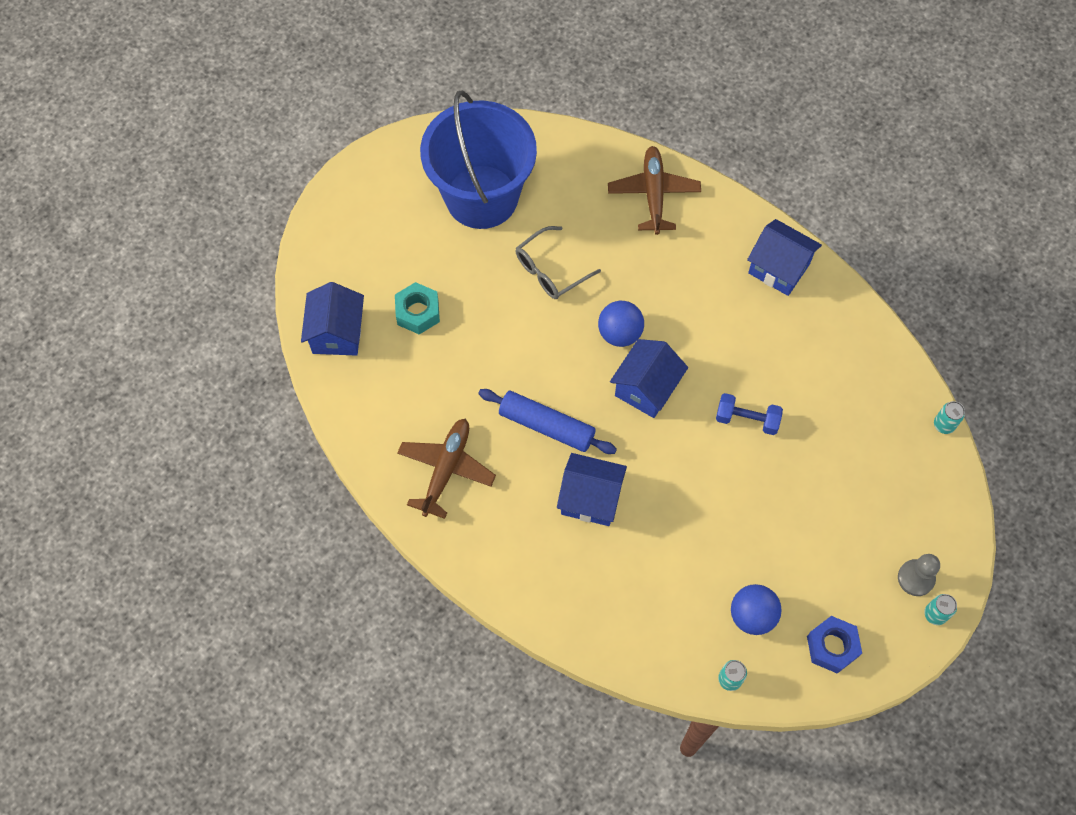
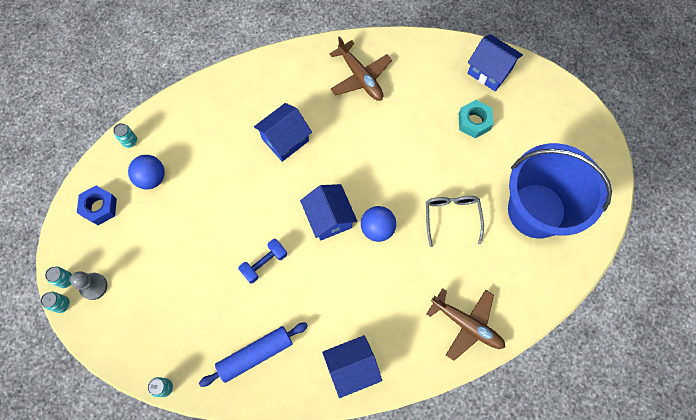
camera: 125 degrees right, 5 degrees up
(546, 426) = (347, 145): blue rolling pin -> blue rolling pin (255, 355)
(961, 596) = (62, 304): none -> turquoise can

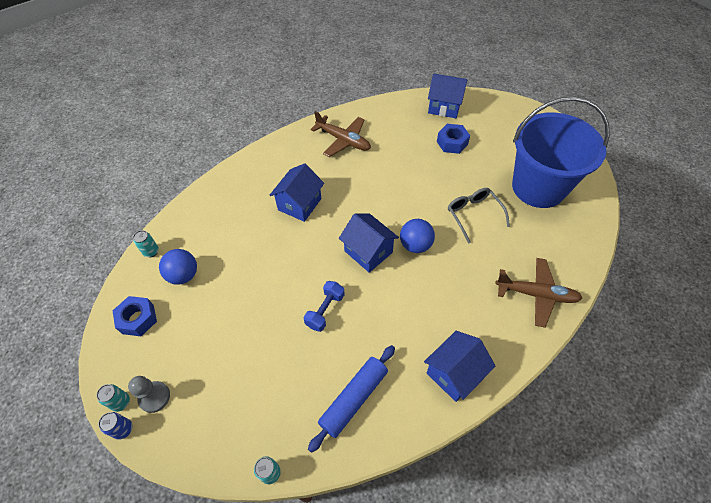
camera: 20 degrees left, 15 degrees down
(62, 304) = (123, 429): turquoise can -> blue can
(474, 122) = (452, 143): turquoise nut -> blue nut

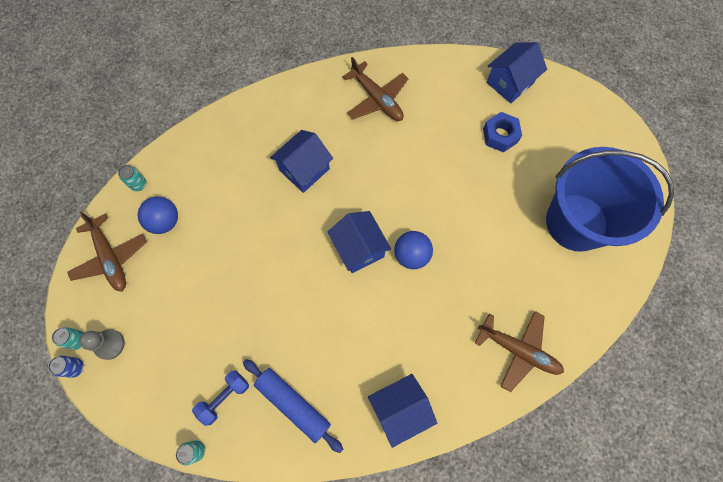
camera: 15 degrees right, 15 degrees up
(138, 319) = (110, 257): blue nut -> brown plane
(325, 310) = (294, 303): blue dumbbell -> blue dumbbell (224, 397)
(353, 399) = (293, 404): blue rolling pin -> blue rolling pin turned 75 degrees clockwise
(444, 107) = (510, 83): blue house -> blue house turned 75 degrees counterclockwise
(473, 214) = (488, 236): grey glasses -> none

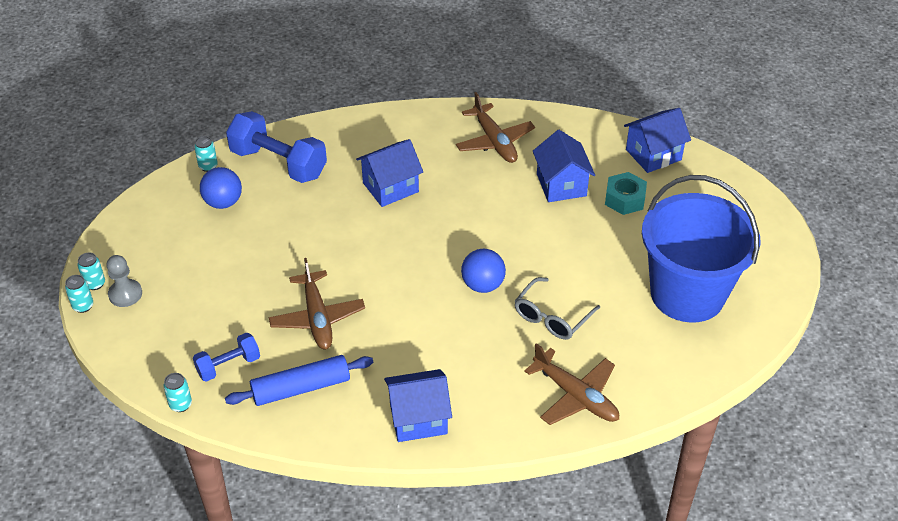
camera: 15 degrees right, 25 degrees down
(75, 367) = (83, 306): blue can -> turquoise can
(110, 257) = (155, 221): brown plane -> brown plane (317, 318)
(200, 166) = (278, 163): none -> blue dumbbell
(293, 404) = (301, 388): blue rolling pin -> blue rolling pin turned 75 degrees counterclockwise
(359, 248) = (425, 267): blue house -> blue house (561, 185)
(476, 274) = (551, 317): none -> grey glasses
(500, 135) = (624, 199): blue nut -> turquoise nut

